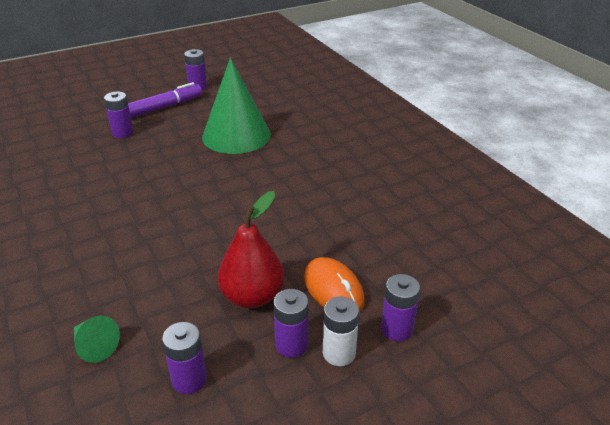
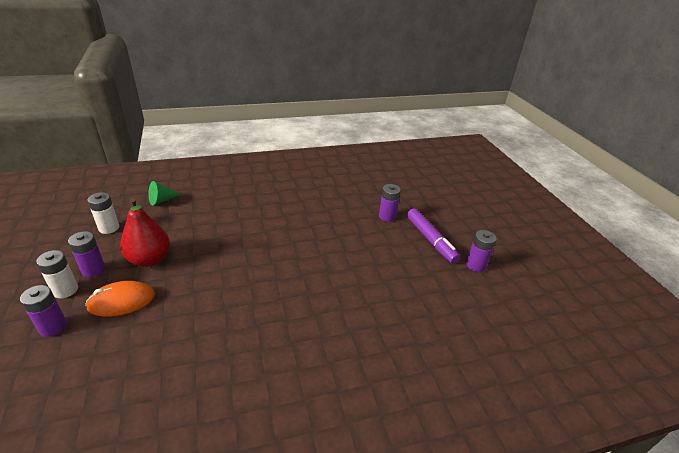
camera: 100 degrees right, 0 degrees up
(189, 380) = (109, 228): purple battery -> white battery
(236, 135) = (368, 280): green cone -> none

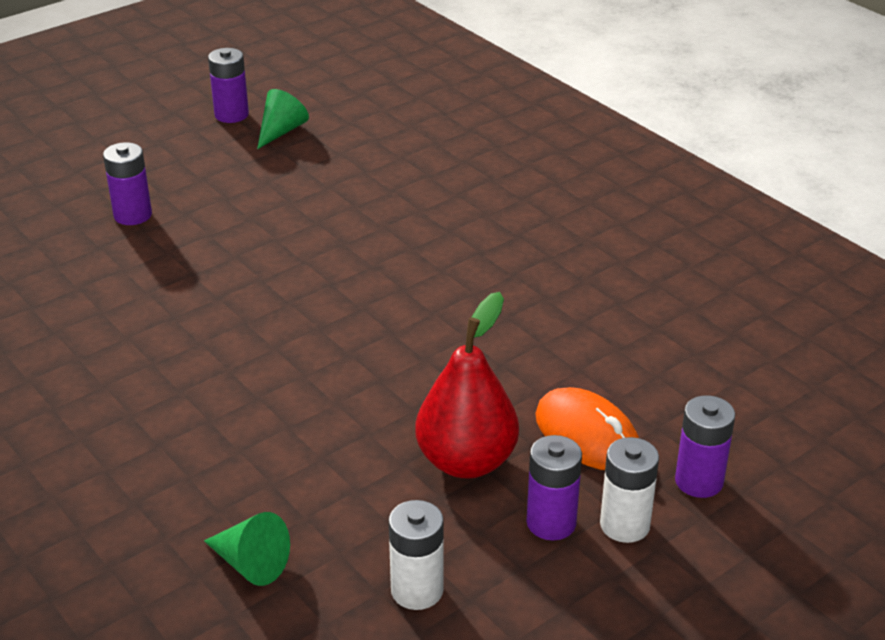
camera: 110 degrees left, 0 degrees up
(430, 240) = (185, 160): purple marker -> none
(451, 279) = (281, 131): none -> green cone

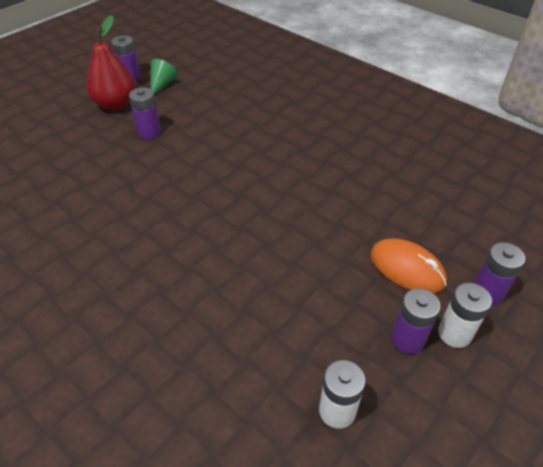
camera: 10 degrees left, 10 degrees up
(133, 215) = (81, 148): purple battery -> purple battery (149, 132)
(251, 564) = (216, 407): green cone -> none
(466, 461) = (338, 299): red pear -> red pear (116, 104)

